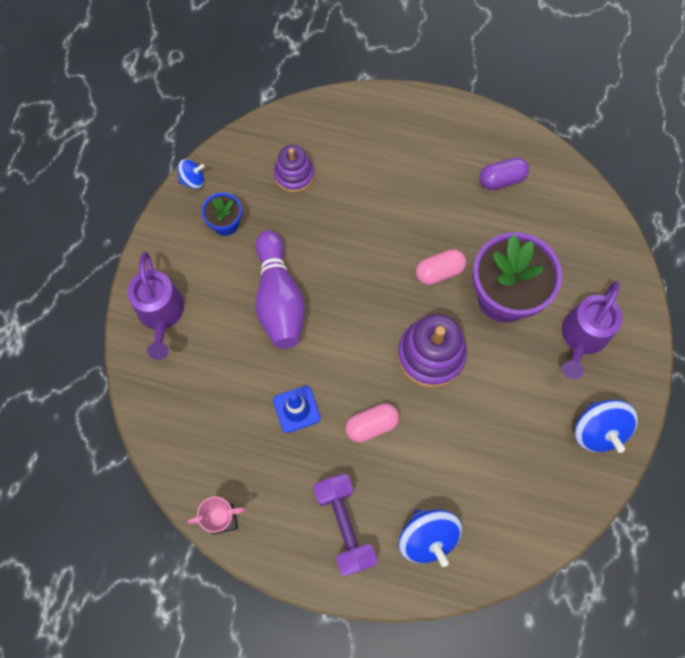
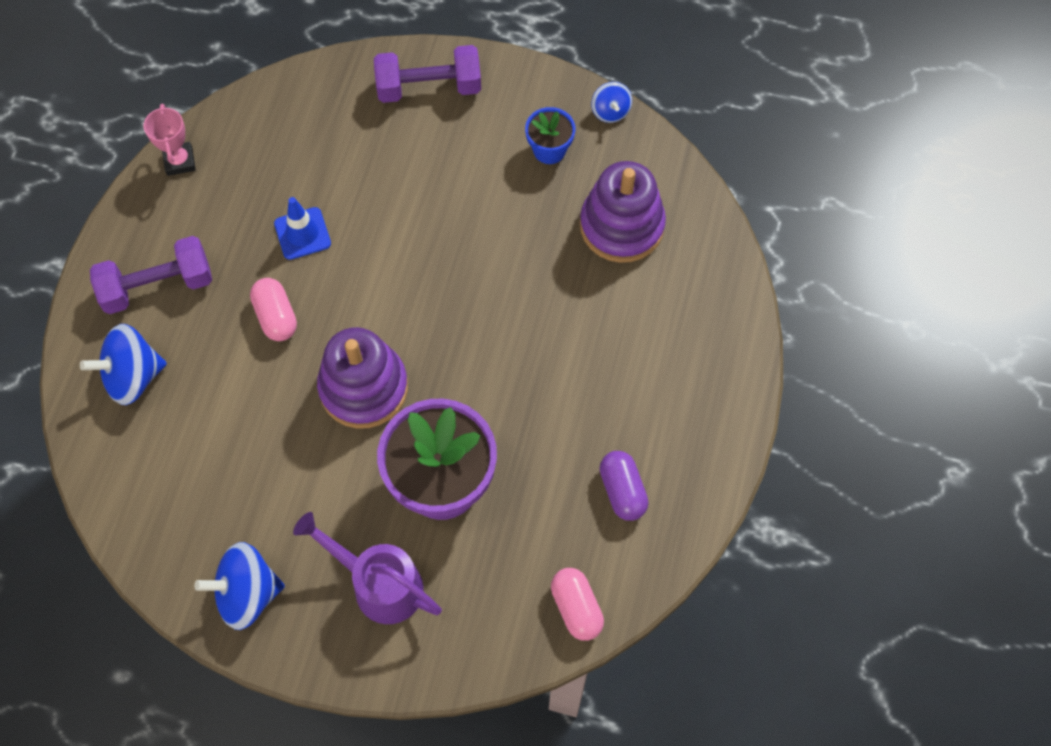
camera: 90 degrees right, 5 degrees down
(161, 314) = (429, 87): purple watering can -> purple dumbbell
(279, 299) = (445, 212): purple bowling pin -> none
(294, 175) = (621, 226): purple stacking toy -> purple stacking toy, size x1.59
(439, 272) = (480, 402): pink capsule -> pink capsule (576, 608)

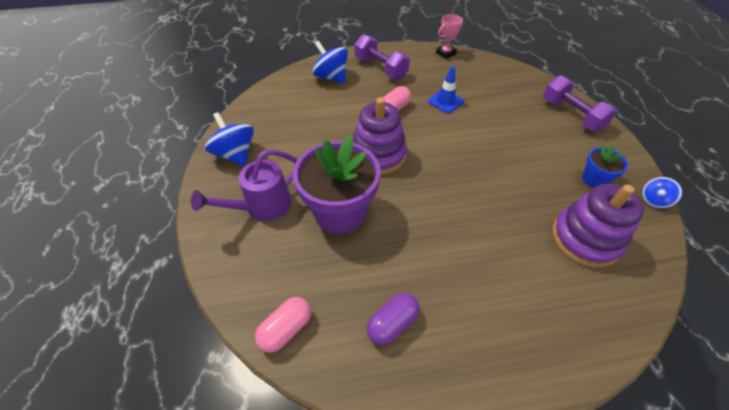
camera: 65 degrees right, 15 degrees down
(379, 583) = (262, 207): purple watering can -> purple watering can turned 135 degrees counterclockwise

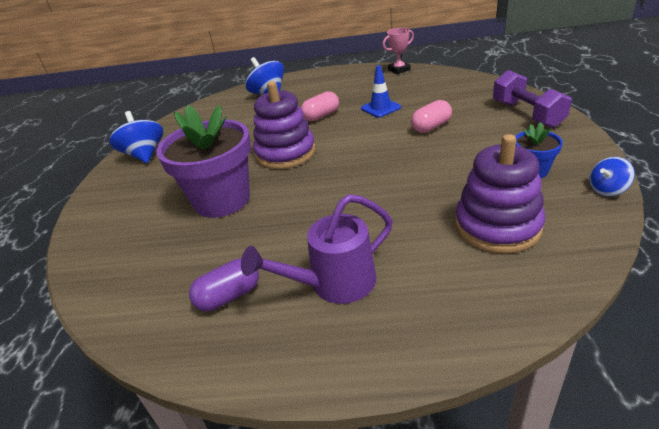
camera: 15 degrees right, 15 degrees down
(262, 207) = (147, 195): purple watering can -> purple watering can (333, 284)
(286, 329) = (116, 295): pink capsule -> pink capsule (431, 127)
(380, 68) = (322, 85): purple dumbbell -> none

